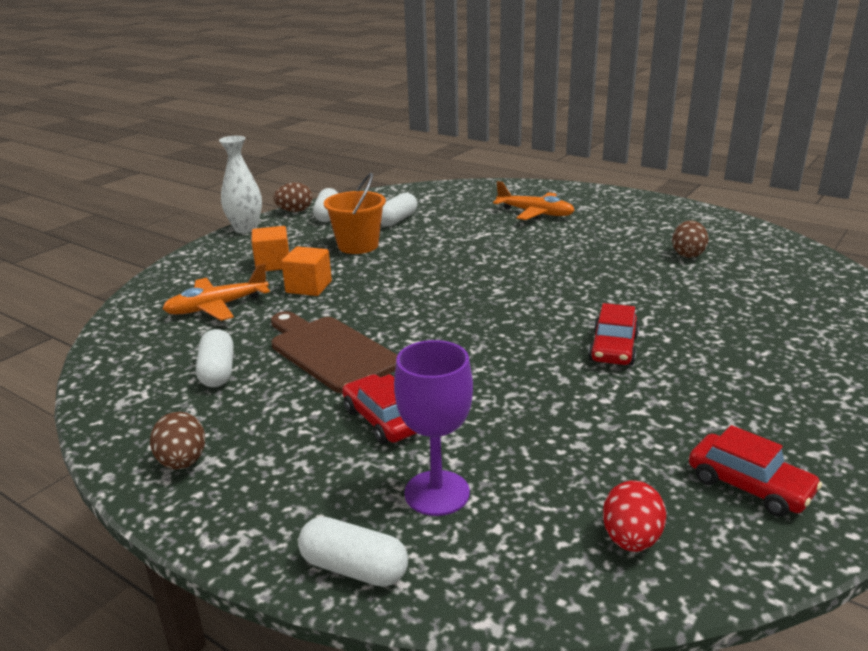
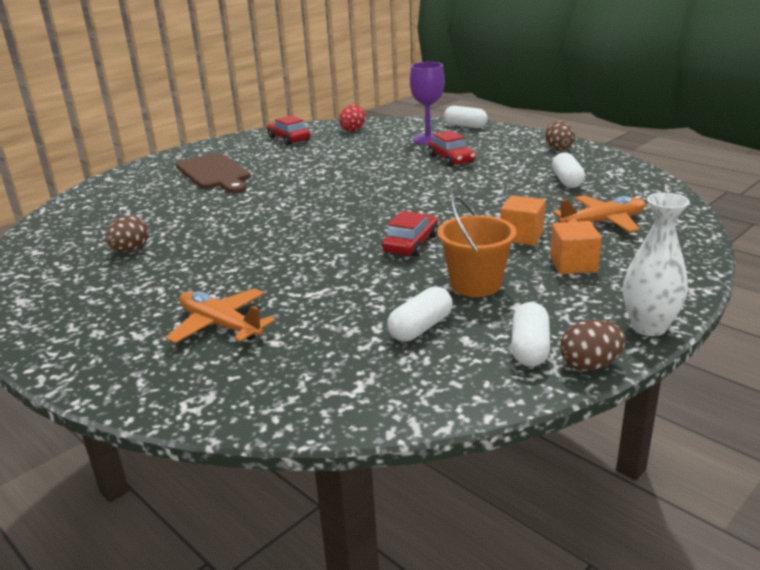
camera: 170 degrees left, 0 degrees up
(330, 352) = (489, 188): brown cutting board -> brown cutting board (215, 173)
(613, 348) = (290, 184): red car -> red car (411, 244)

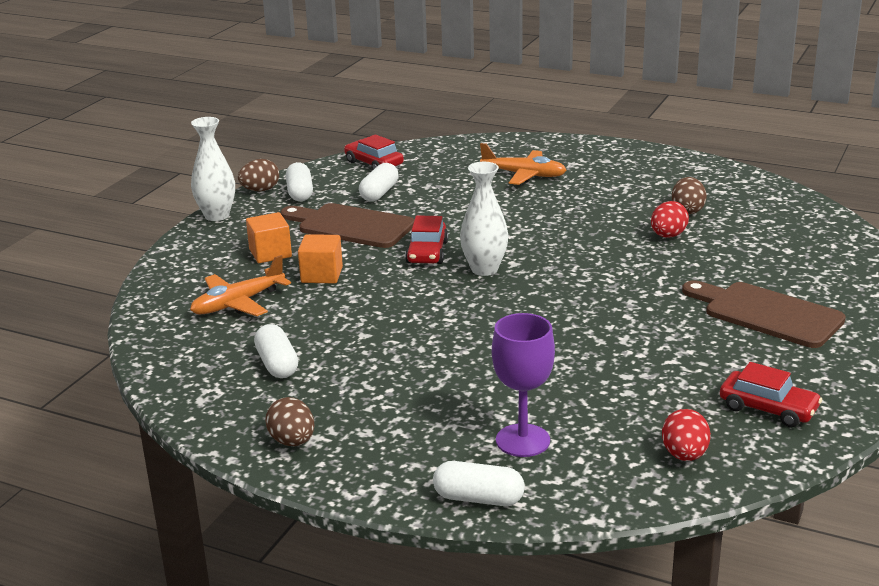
camera: 160 degrees right, 0 degrees up
(187, 229) = (668, 236): none -> red egg
(371, 222) = (484, 269): none -> white vase
(451, 159) = (453, 390): red car -> red car (374, 163)
(475, 284) = (351, 226): orange bucket -> brown cutting board

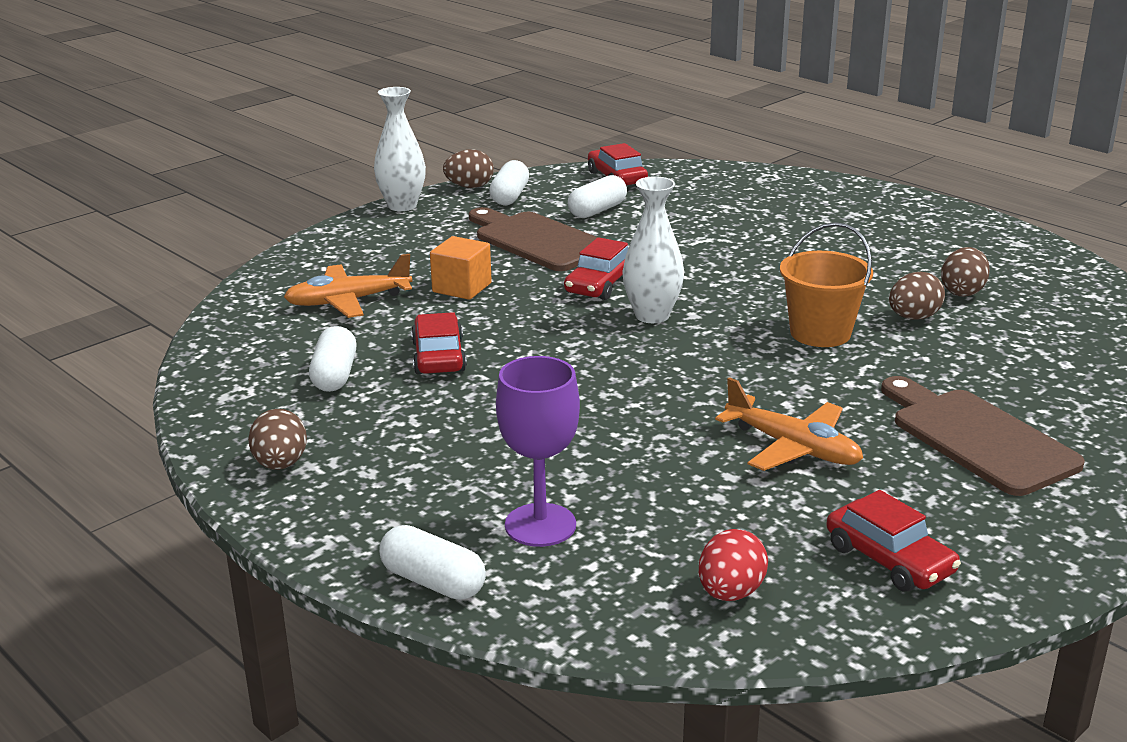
camera: 20 degrees right, 0 degrees up
(270, 253) = (425, 255): orange cube -> none
(347, 333) = (438, 356): none -> red car
(524, 175) = (783, 217): orange plane -> orange plane (793, 448)
(613, 259) = (820, 333): none -> orange bucket
(668, 236) = (913, 317): red egg -> brown egg

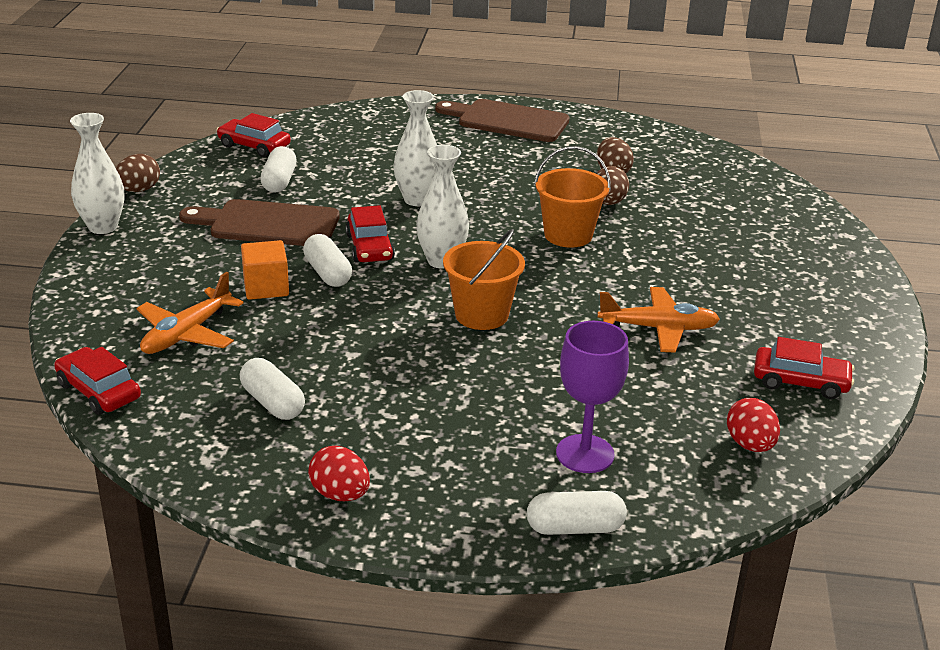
camera: 40 degrees left, 5 degrees up
(280, 464) = (340, 494): brown egg -> red egg
(438, 356) = (332, 354): red car -> red car (98, 391)
(509, 196) = (187, 189): white capsule -> white capsule (327, 273)
(621, 372) = (481, 315): none -> orange bucket
(706, 259) = (417, 199): none -> white vase
(977, 438) = (746, 279): brown cutting board -> brown cutting board (507, 121)

